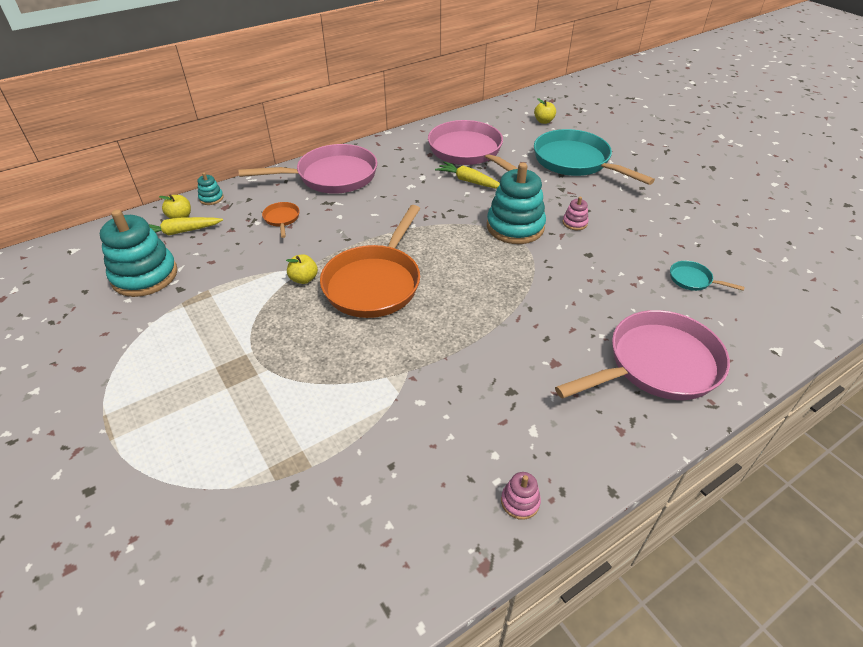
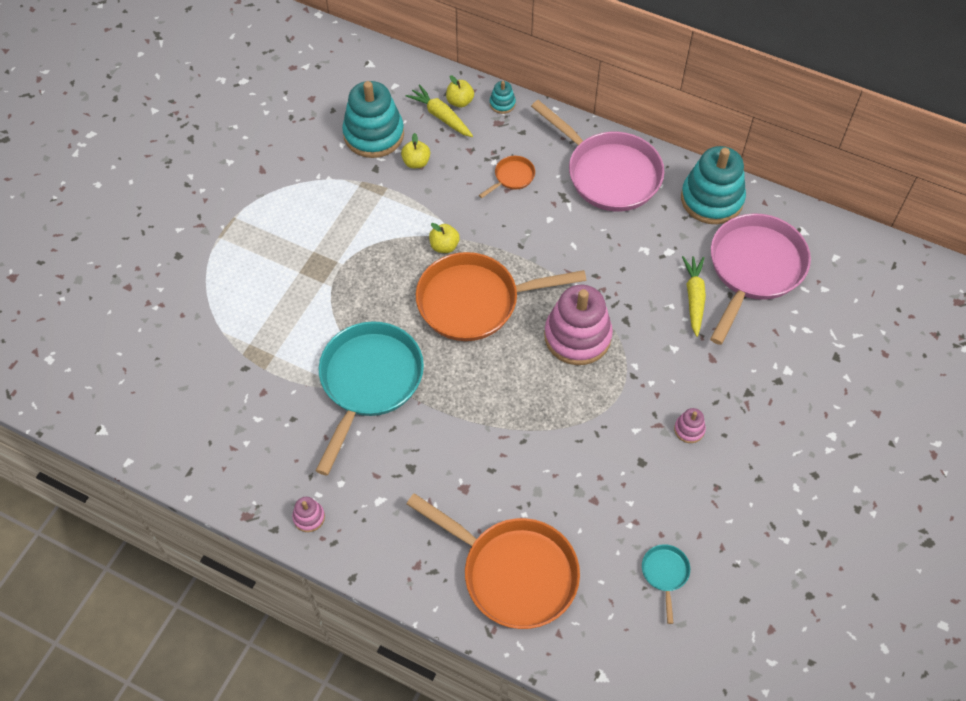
camera: 60 degrees right, 15 degrees up
(455, 243) = (577, 336): none -> pink stacking toy
(515, 227) = (641, 377): turquoise stacking toy -> turquoise stacking toy (711, 199)
(543, 121) = (892, 315): yellow apple -> yellow apple (416, 162)
(575, 162) = (819, 385): turquoise pan -> turquoise pan (369, 382)
(657, 365) = (513, 573): pink pan -> orange pan

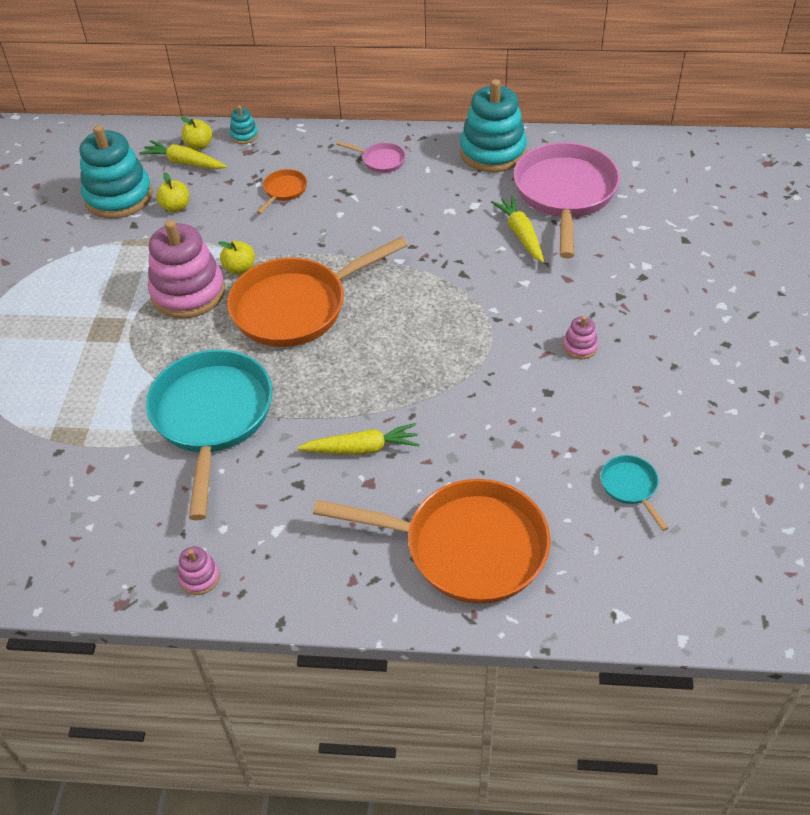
camera: 20 degrees left, 10 degrees down
(471, 455) = (361, 448): none -> yellow carrot
(577, 336) = (421, 303): pink stacking toy -> pink stacking toy (188, 292)
(608, 173) = (381, 160): pink pan -> pink pan, size x0.43

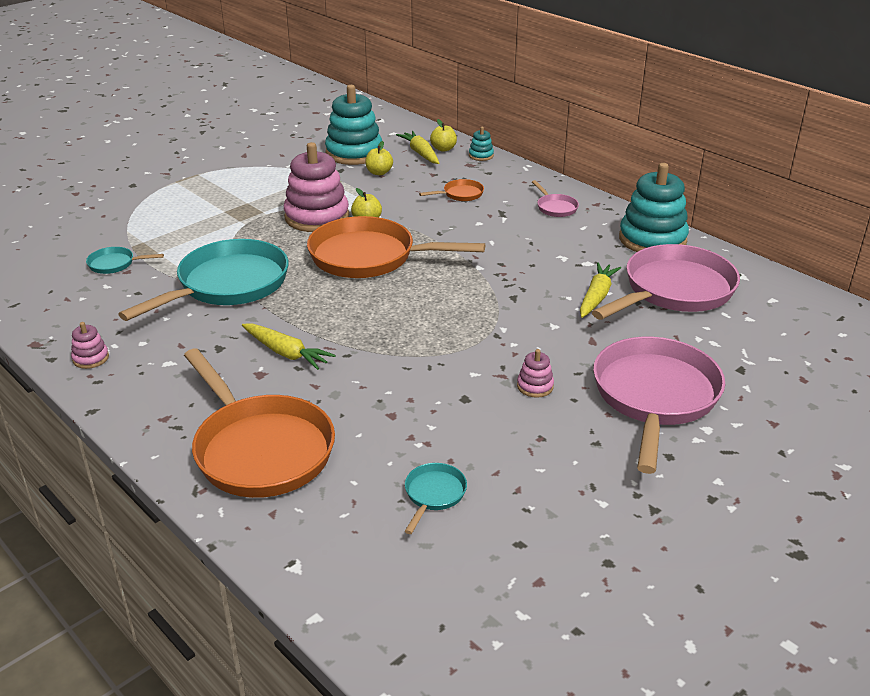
camera: 40 degrees right, 15 degrees down
(64, 469) = (115, 264): none -> turquoise pan
(663, 301) = (655, 397): none -> pink pan

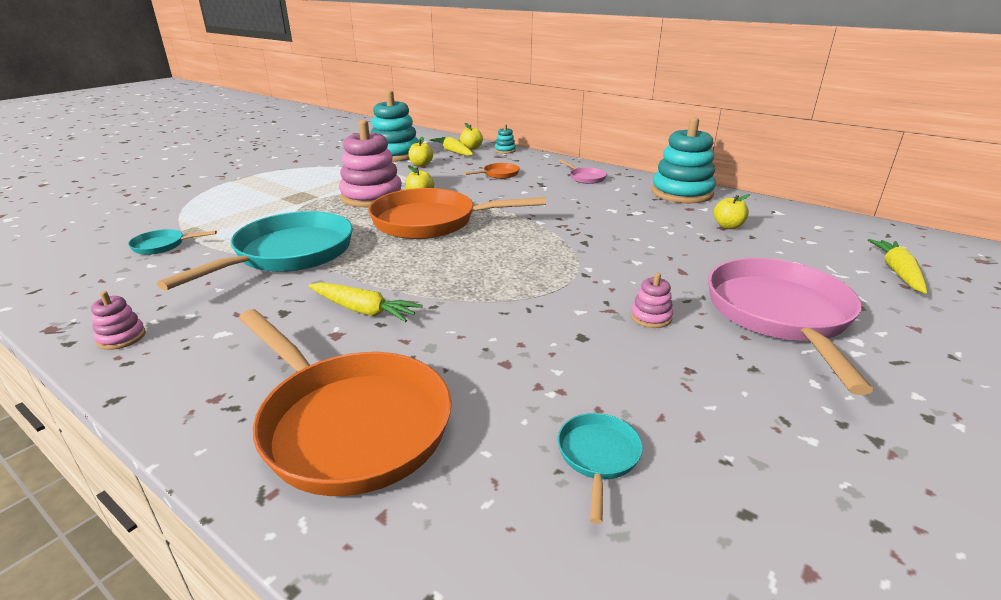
camera: 10 degrees left, 5 degrees down
(596, 297) = (662, 236): yellow carrot -> yellow carrot (897, 272)
(674, 290) = (728, 226): pink pan -> yellow apple

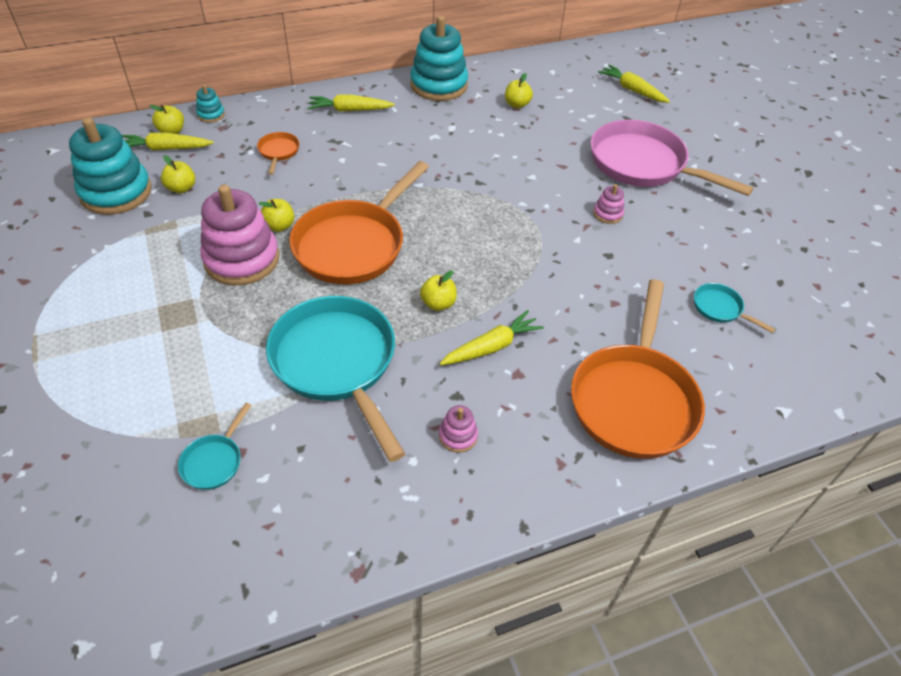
camera: 60 degrees left, 20 degrees up
(121, 337) = (420, 515): pink stacking toy -> pink stacking toy (458, 436)
(349, 424) = (633, 399): orange pan -> orange pan turned 120 degrees clockwise
(397, 271) = (438, 303): none -> yellow apple
(585, 178) = (350, 110): pink pan -> yellow carrot

